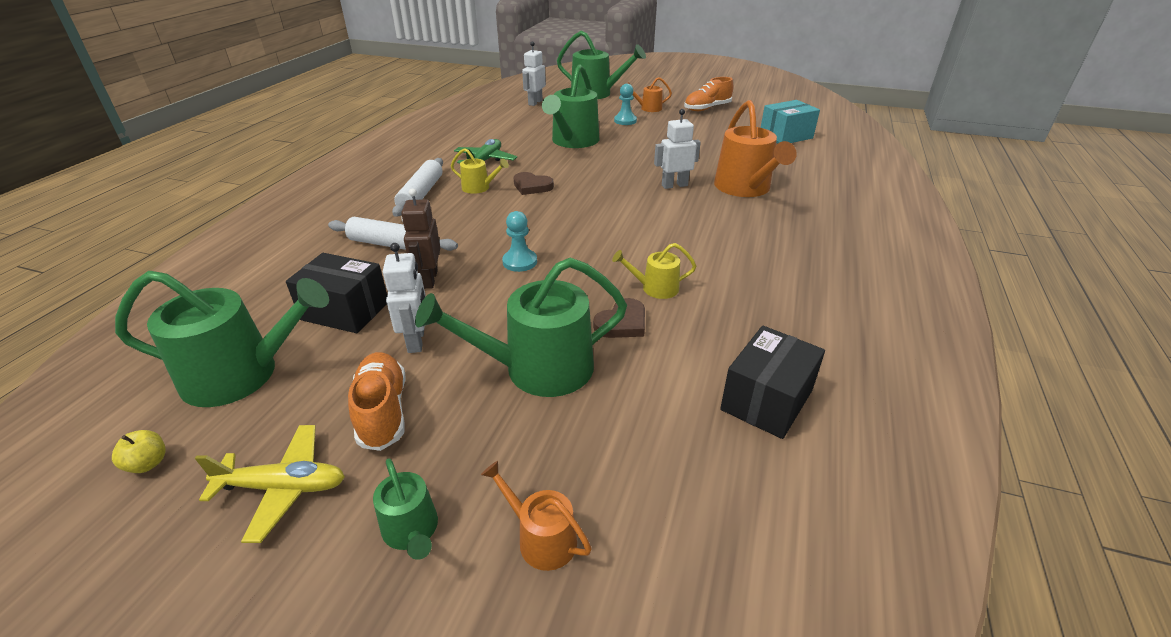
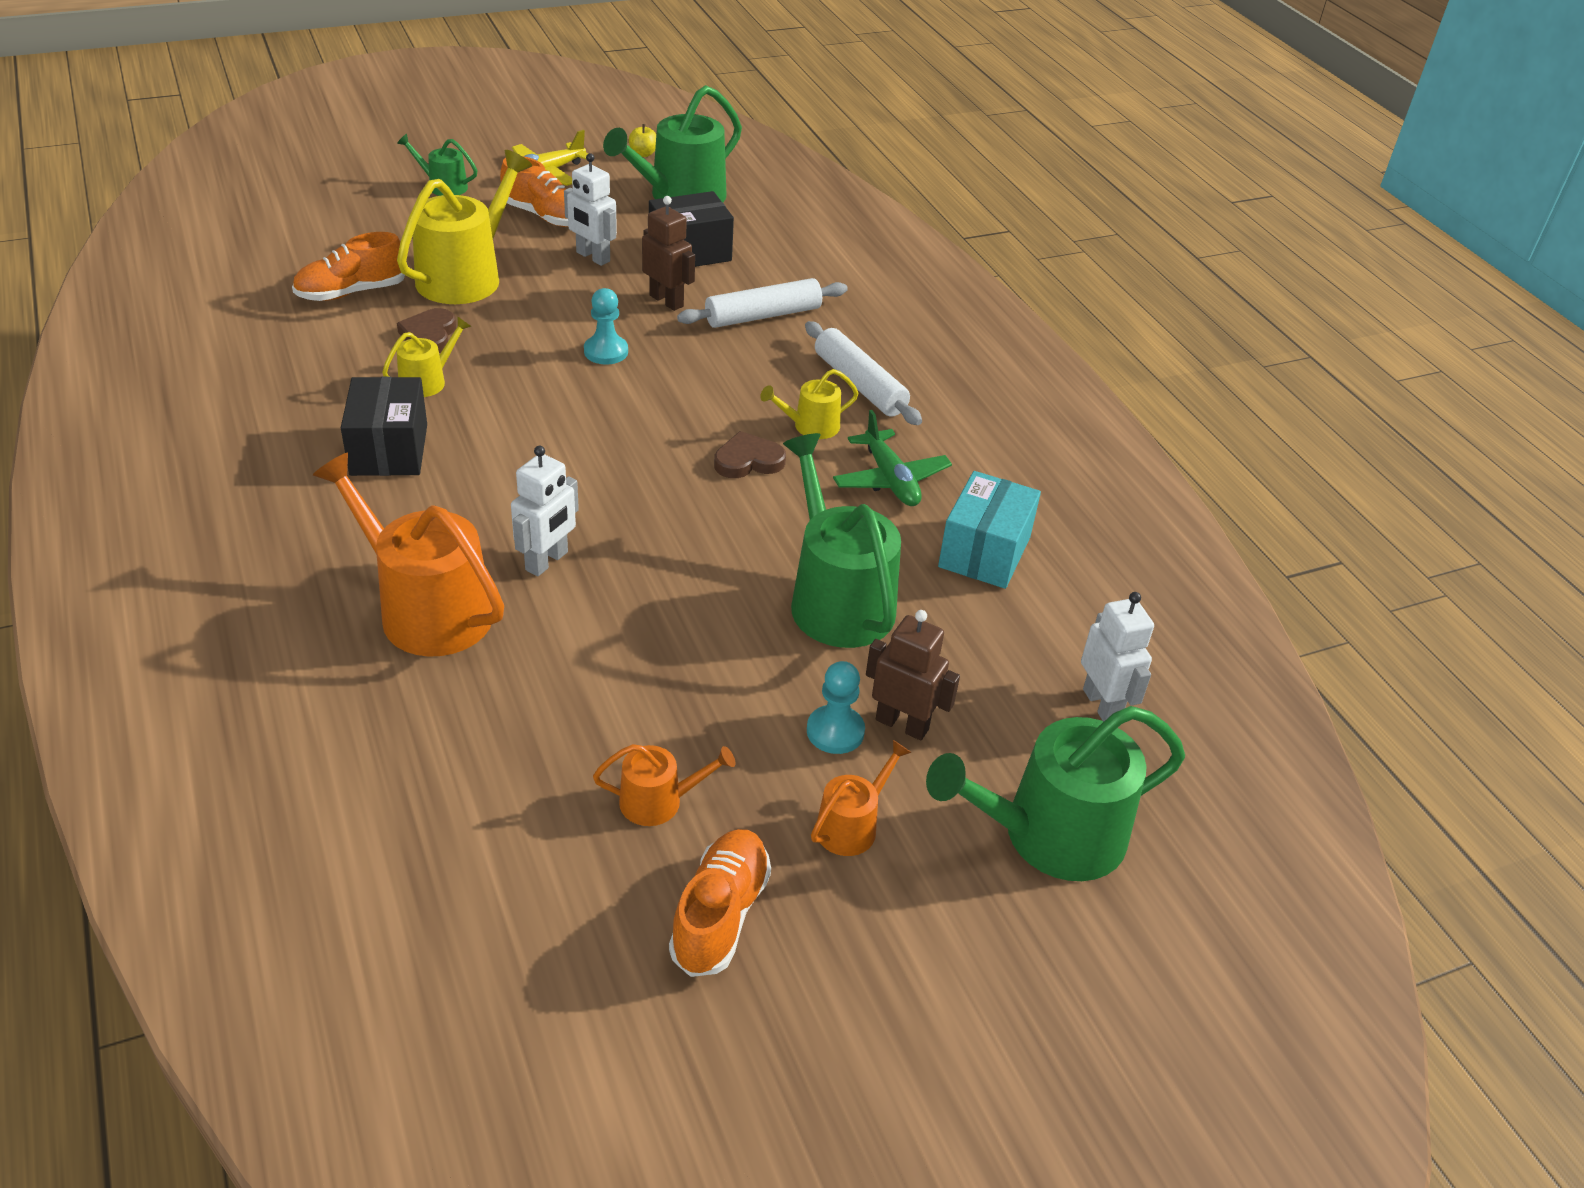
camera: 135 degrees right, 5 degrees up
(538, 369) = (465, 276): green watering can -> yellow watering can
(541, 538) = (362, 208): orange watering can -> orange watering can (658, 801)
(602, 116) = (902, 724): none -> brown robot
(651, 397) = (351, 292): none -> orange shoe
(766, 400) = (250, 324): black box -> black box (389, 449)
(785, 136) = (440, 862): turquoise box -> turquoise box (984, 552)

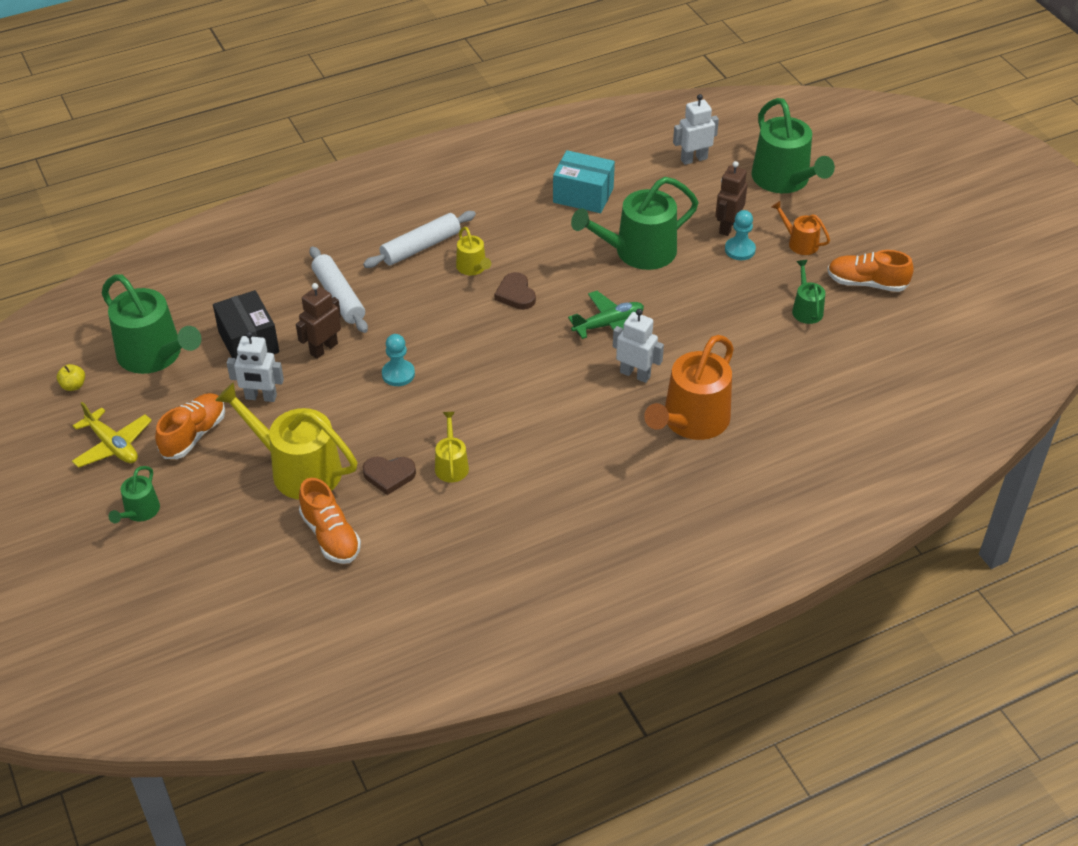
camera: 90 degrees left, 5 degrees up
(389, 449) = (537, 470): black box -> none
(427, 381) = (451, 465): yellow watering can -> yellow watering can turned 45 degrees clockwise
(592, 257) = (261, 397): white robot -> white robot turned 60 degrees clockwise
(658, 801) = (806, 309): orange watering can -> green watering can
(890, 479) = (522, 232): green plane -> green plane (608, 324)

